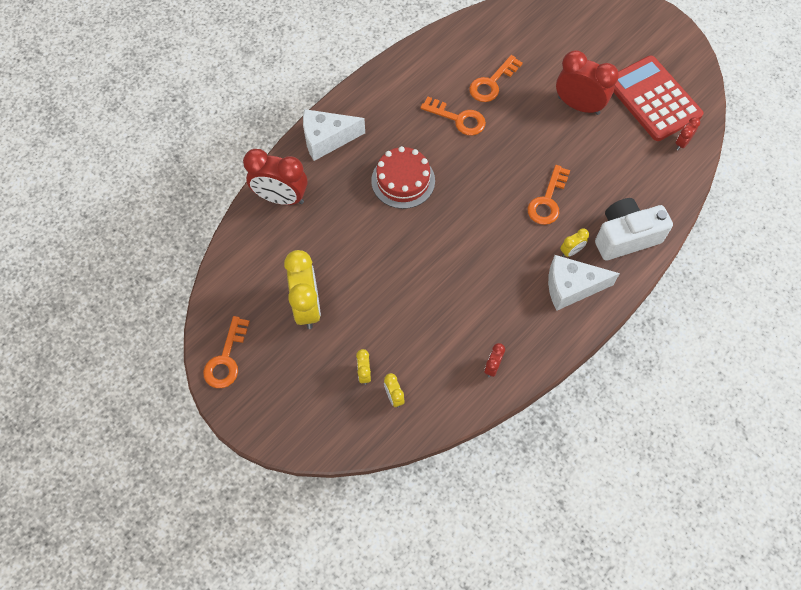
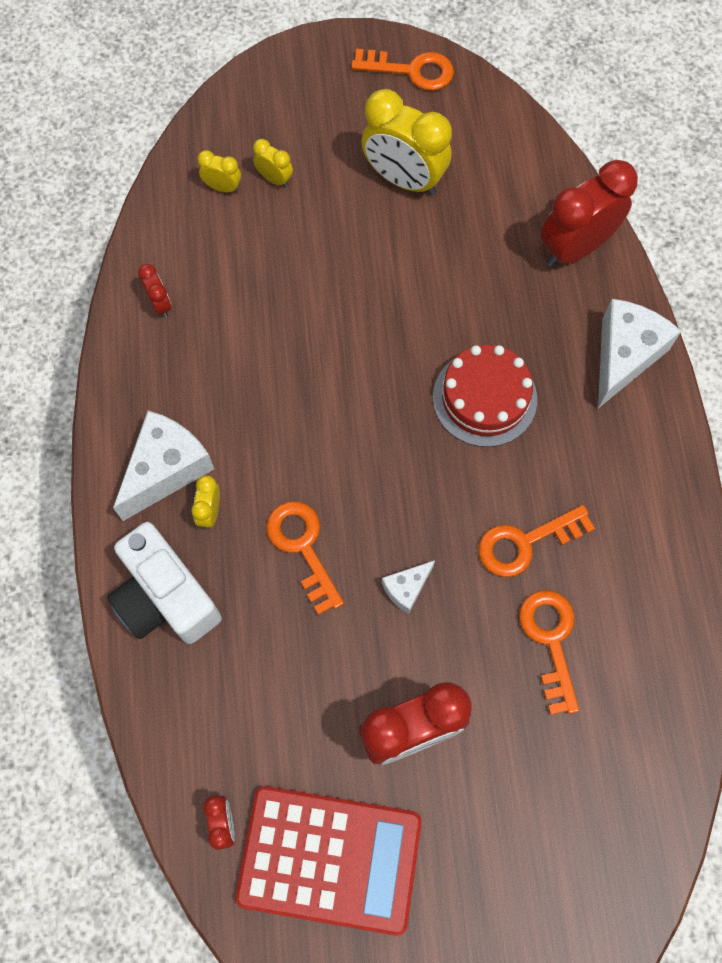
camera: 130 degrees right, 5 degrees up
(226, 359) = (411, 70): orange key -> orange key turned 135 degrees clockwise
(523, 148) = (406, 588): none -> white cheese
(625, 237) = (166, 597): white camera -> white camera turned 120 degrees clockwise

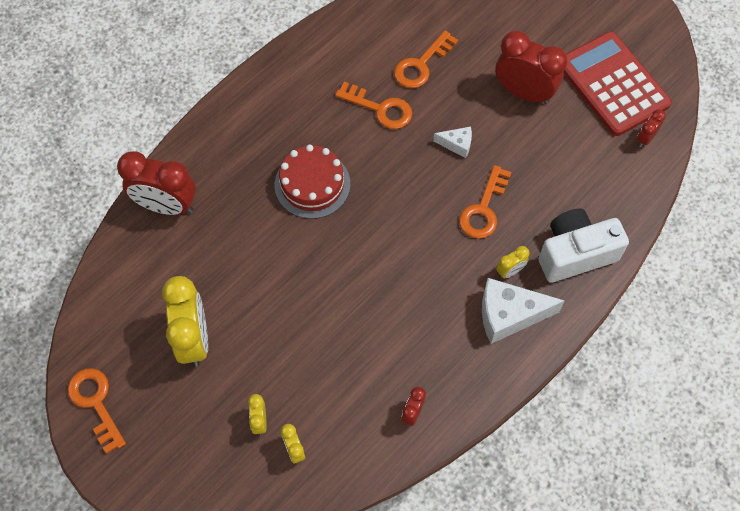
camera: 130 degrees left, 5 degrees down
(166, 597) = (575, 254): white camera -> white camera turned 120 degrees counterclockwise
(624, 356) = (223, 134): white cheese -> none

